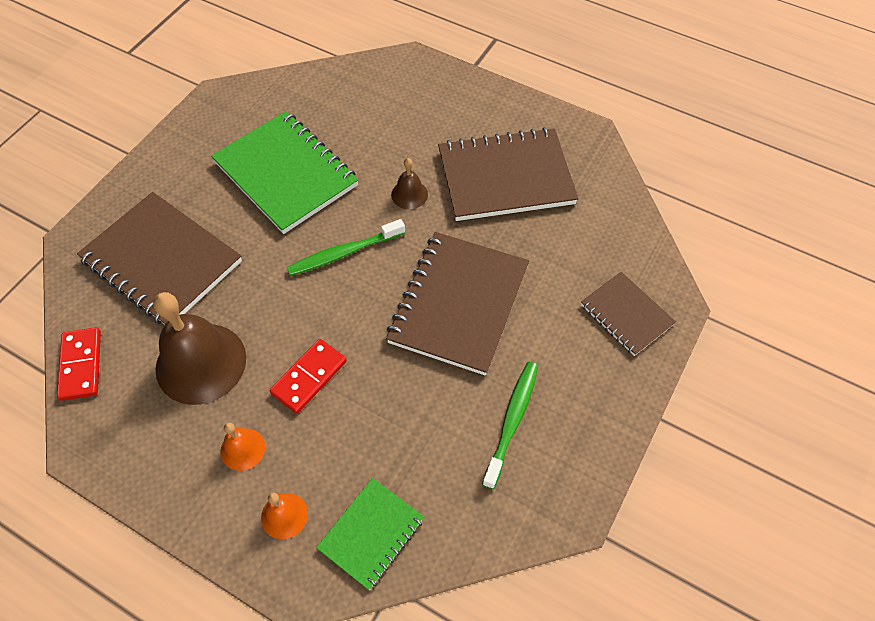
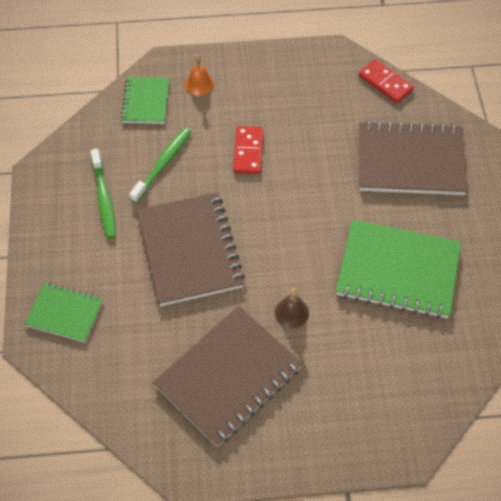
camera: 145 degrees right, 0 degrees up
(201, 363) = (319, 122): brown bell -> none
(242, 449) = (251, 98): orange bell -> none
(344, 253) = (298, 238): green toothbrush -> green toothbrush (162, 164)
(626, 315) = (65, 313): brown notebook -> green notebook

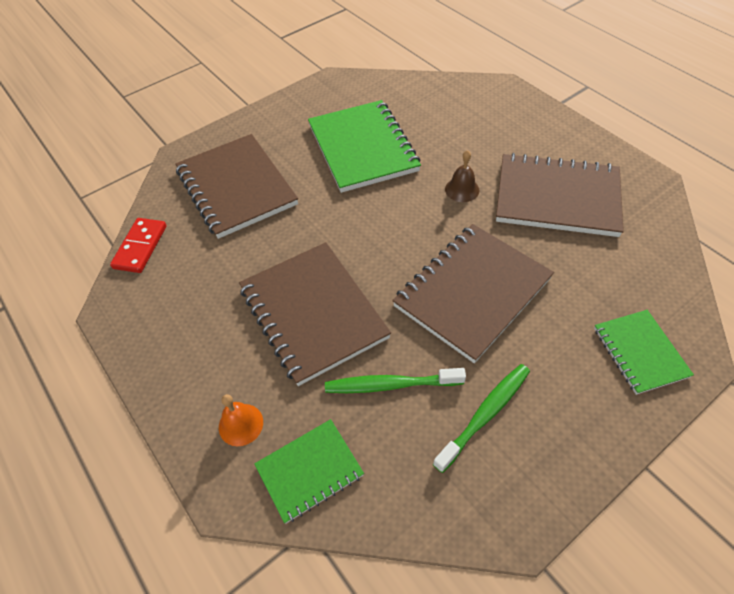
camera: 120 degrees left, 5 degrees down
(248, 152) = (313, 313): red domino -> brown notebook

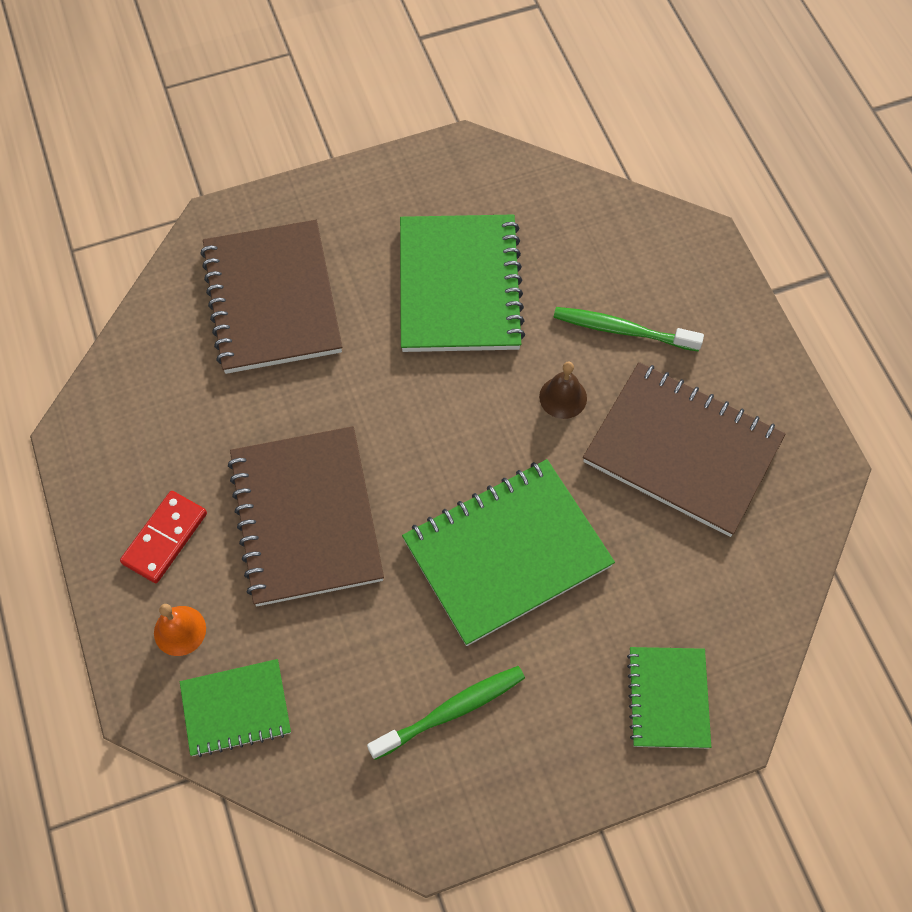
camera: 15 degrees right, 10 degrees up
(140, 247) = (128, 355): red domino -> red domino (165, 538)
(390, 385) = (361, 640): green toothbrush -> green toothbrush (622, 330)
(472, 292) = (507, 553): brown notebook -> green notebook

